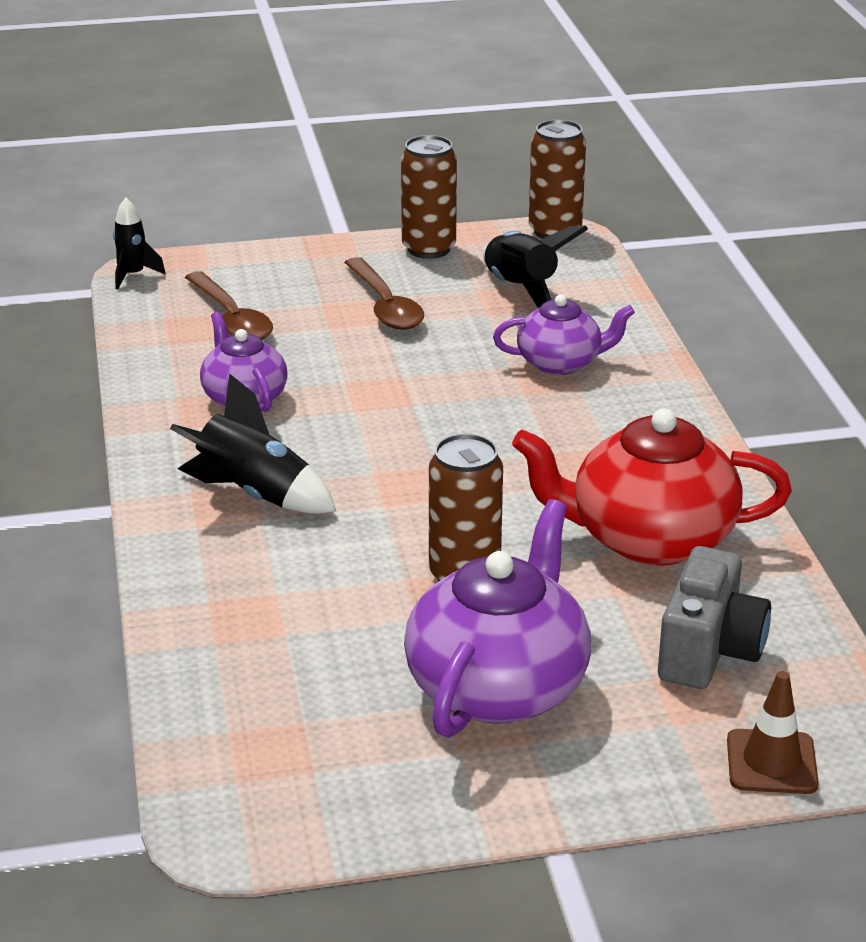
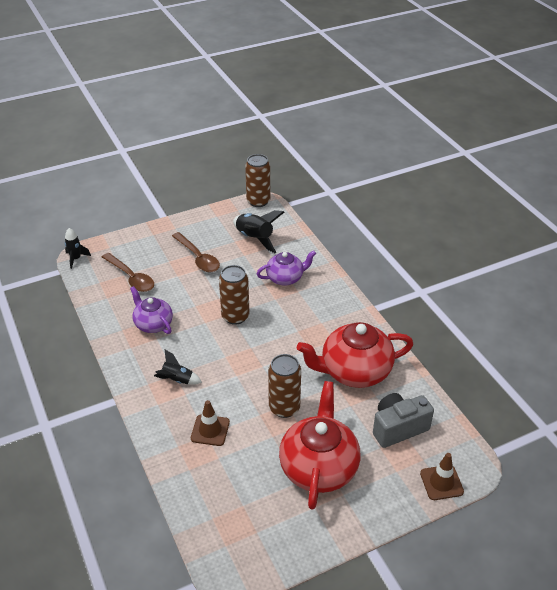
camera: 15 degrees left, 10 degrees up
(254, 494) = (177, 380): black rocket -> black rocket, size x0.61
(287, 586) = (210, 430): none -> brown traffic cone
(428, 249) = (206, 220): brown can -> brown can (235, 316)
(499, 687) = (319, 467): purple teapot -> red teapot
(709, 651) = (398, 428): grey camera -> grey camera turned 120 degrees counterclockwise

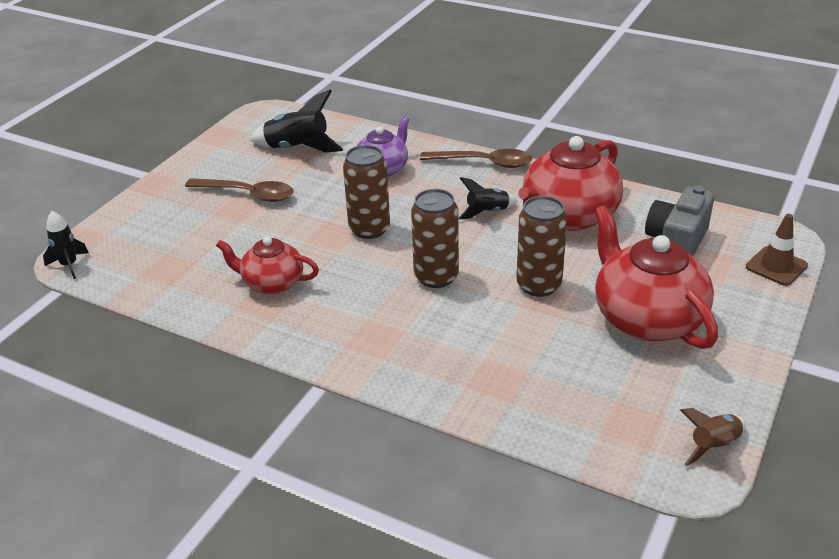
camera: 35 degrees left, 5 degrees down
(131, 277) = (179, 251): brown spoon -> brown spoon (483, 163)
(153, 324) = (272, 283): purple teapot -> red teapot
(177, 380) = (377, 323): black rocket -> black rocket (487, 212)
(210, 430) = (483, 350): brown traffic cone -> none
(258, 201) = (257, 114): brown can -> brown can (436, 277)
(261, 567) = (713, 446): none -> brown rocket

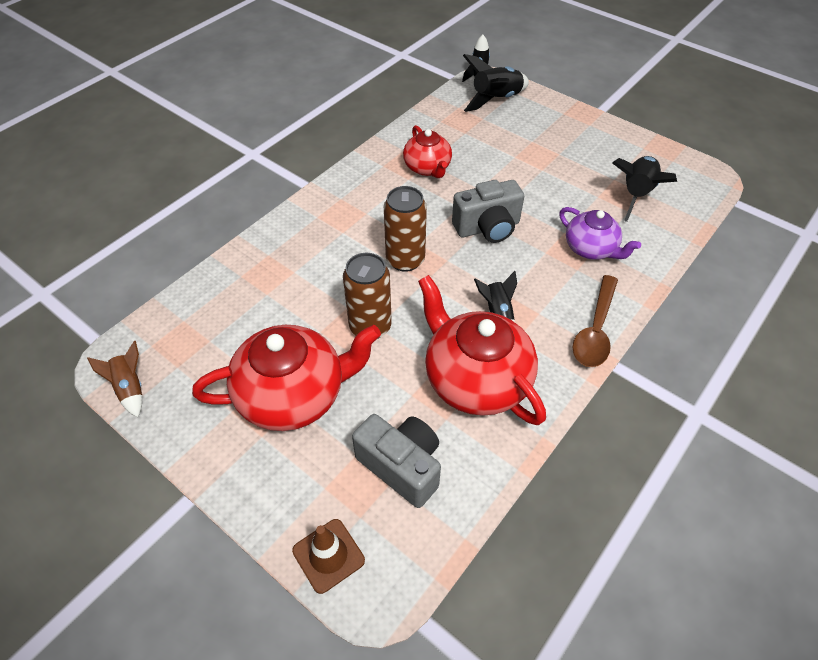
camera: 100 degrees right, 15 degrees up
(122, 246) = (496, 100): none -> black rocket
(247, 194) = (558, 161): brown spoon -> none
(272, 283) = (427, 168): red teapot -> red teapot turned 135 degrees clockwise
(369, 229) = (487, 228): brown can -> grey camera

